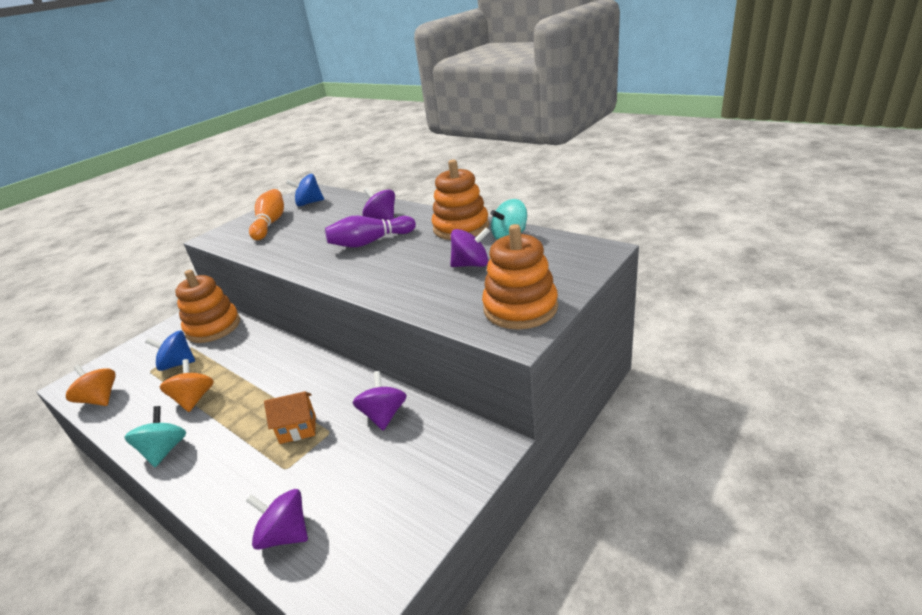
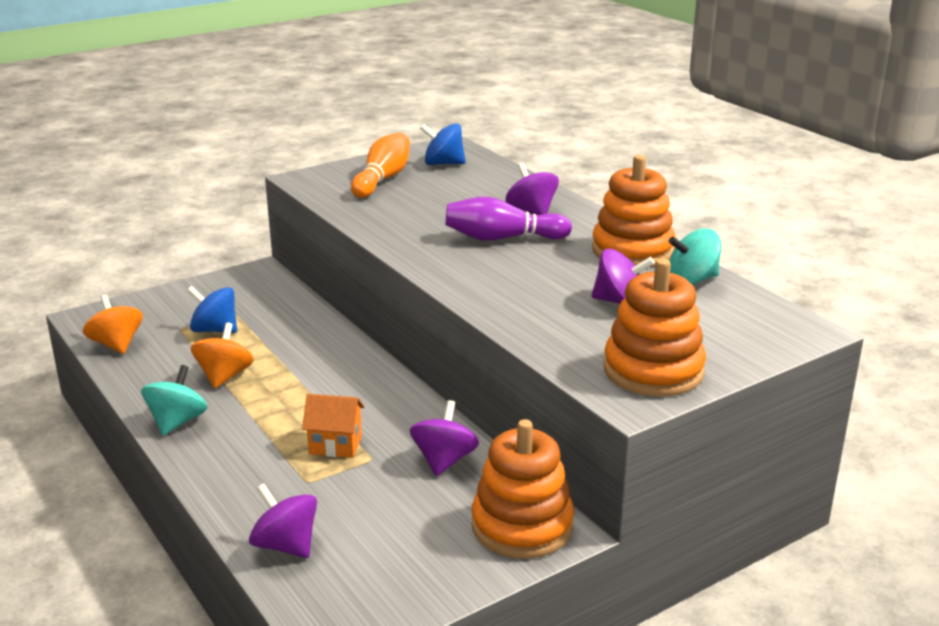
camera: 15 degrees right, 5 degrees down
(213, 327) = (269, 297): orange stacking toy -> orange stacking toy (522, 526)

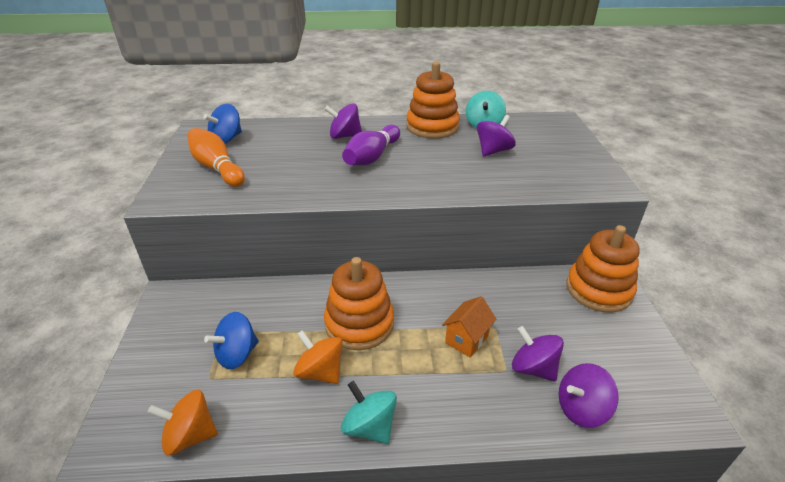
camera: 60 degrees left, 10 degrees up
(444, 460) = (514, 295): purple spinning top -> purple spinning top (533, 368)
(653, 371) = (580, 169): orange stacking toy -> orange stacking toy (359, 324)

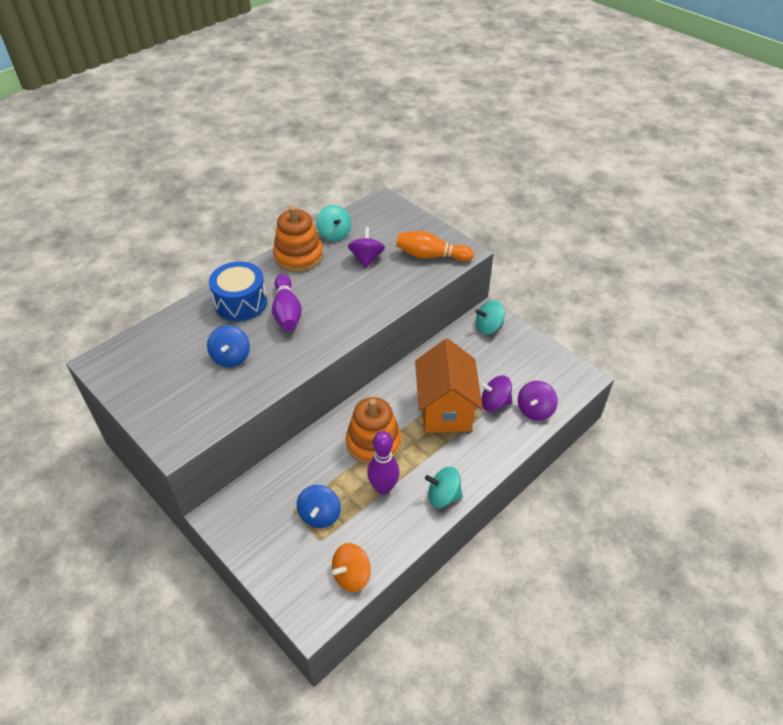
camera: 40 degrees left, 10 degrees up
(217, 168) = (177, 392): orange bowling pin -> orange bowling pin (431, 256)
(226, 139) = (143, 360): blue spinning top -> blue spinning top (231, 357)
(320, 372) = (383, 488): orange spinning top -> purple bowling pin
(344, 136) = (241, 303): purple spinning top -> blue drum
(466, 339) = (445, 410): orange house -> orange house, size x2.12
(598, 290) = (488, 327): orange stacking toy -> turquoise spinning top

